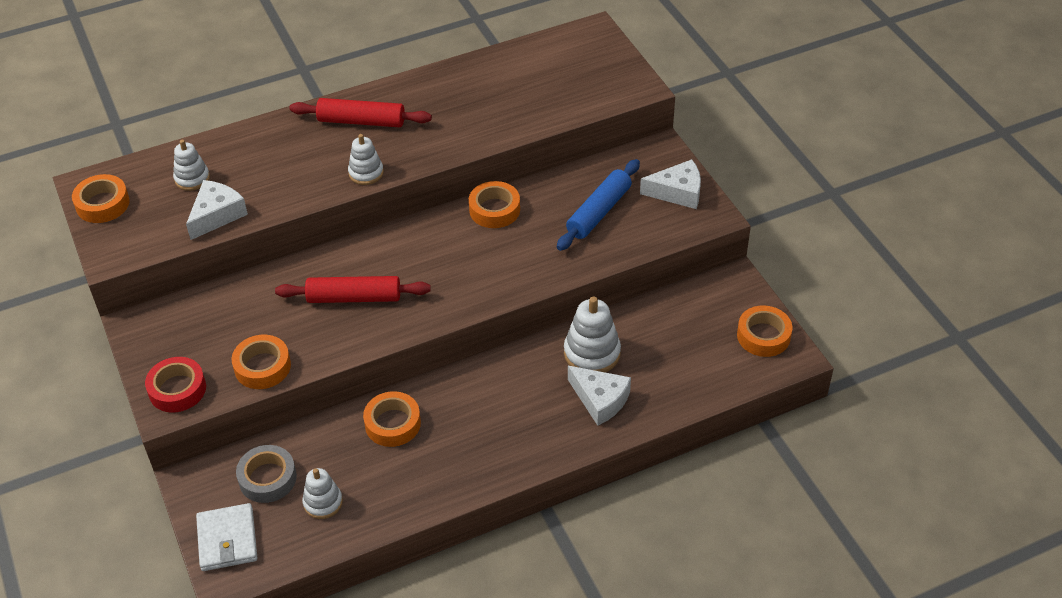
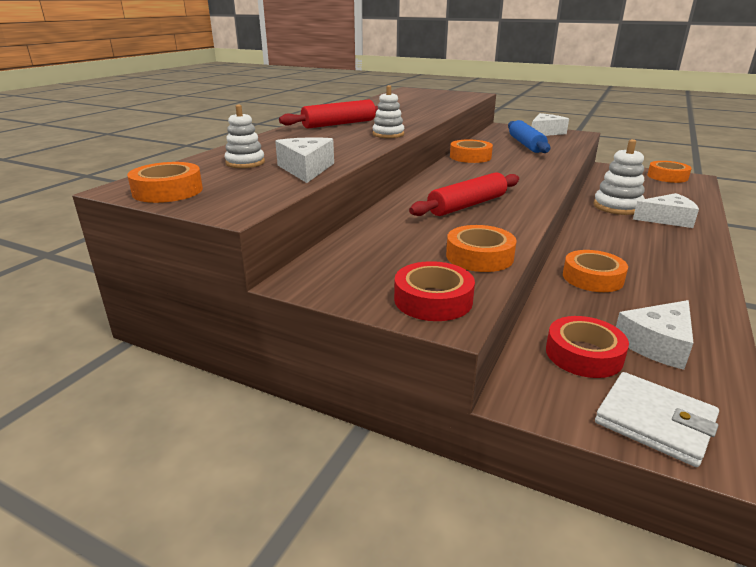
camera: 40 degrees left, 20 degrees down
(267, 478) = (583, 354): grey tape -> red tape
(323, 502) = (657, 344): white stacking toy -> white cheese

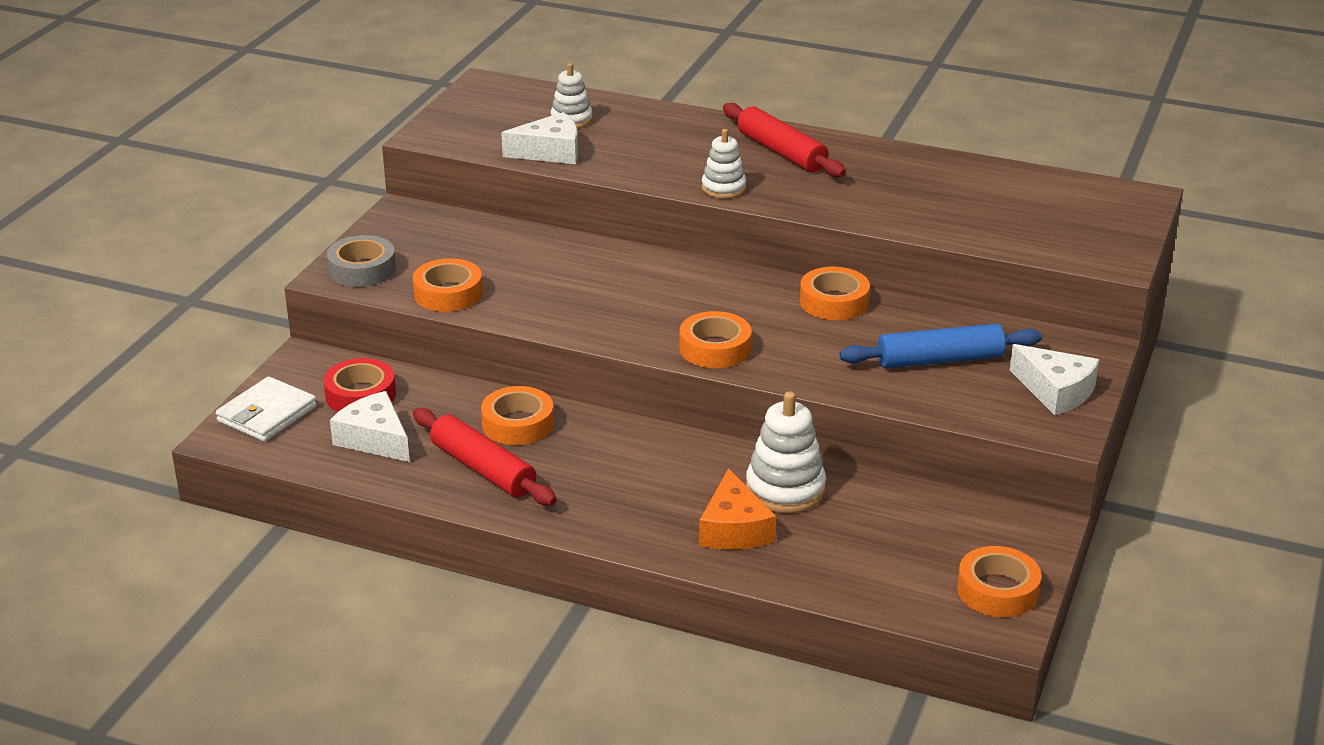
camera: 85 degrees right, 5 degrees up
(168, 191) = (476, 101): orange tape -> orange tape (715, 348)
(433, 300) = (362, 269): red tape -> grey tape
(467, 205) = (599, 292): red rolling pin -> red rolling pin (483, 469)
(667, 219) = (734, 529): white cheese -> orange cheese

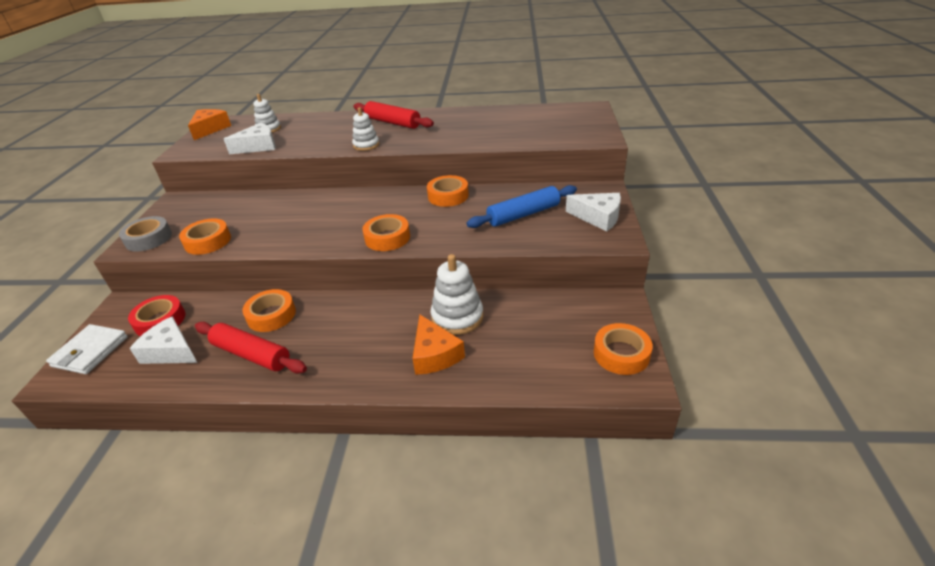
camera: 15 degrees left, 5 degrees up
(475, 98) = (210, 129): none -> orange cheese

